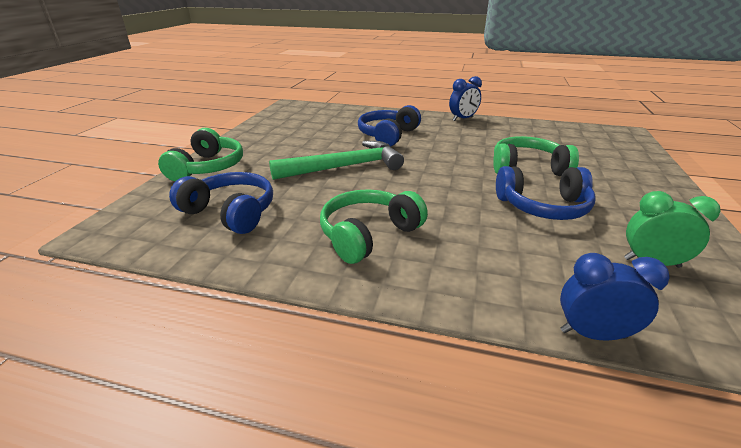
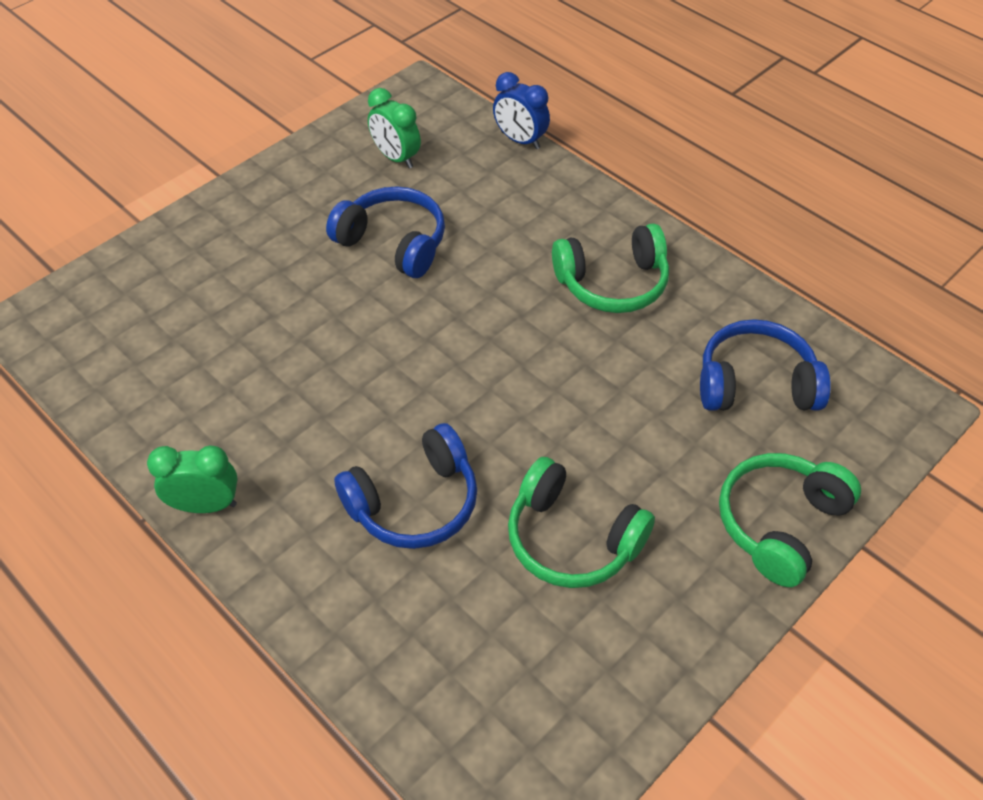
camera: 150 degrees left, 20 degrees up
(231, 212) = (755, 383): blue headphones -> blue headphones turned 120 degrees clockwise
(345, 167) = (561, 425): green hammer -> none
(463, 119) = (206, 505): blue clock -> green clock
(527, 168) = (313, 308): green headphones -> green headphones (572, 539)

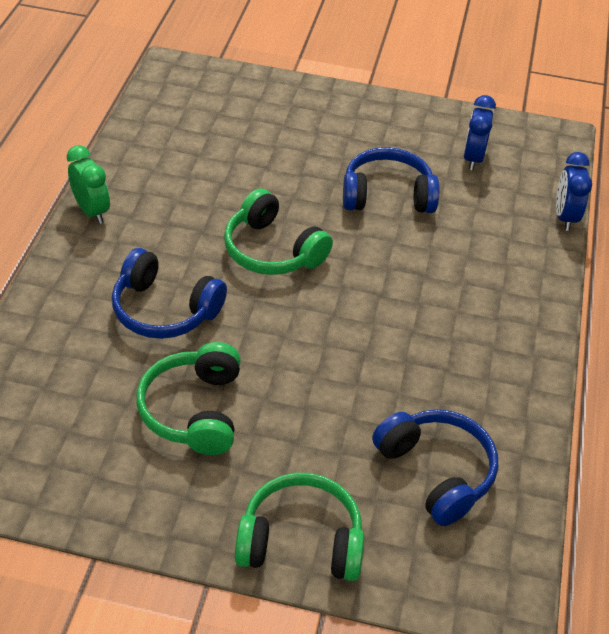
camera: 55 degrees right, 5 degrees down
(393, 243) = (387, 195): blue headphones -> blue headphones turned 90 degrees counterclockwise
(396, 158) = (473, 158): green clock -> blue clock
(612, 283) = (463, 336): green headphones -> green headphones (272, 250)

